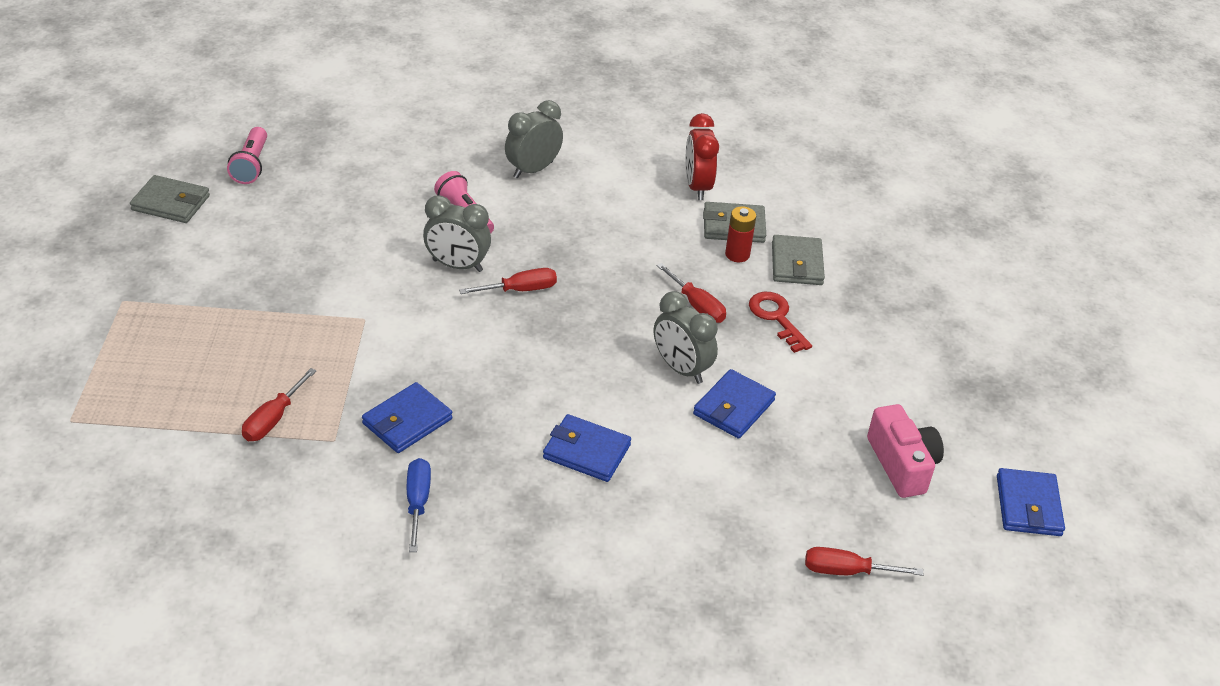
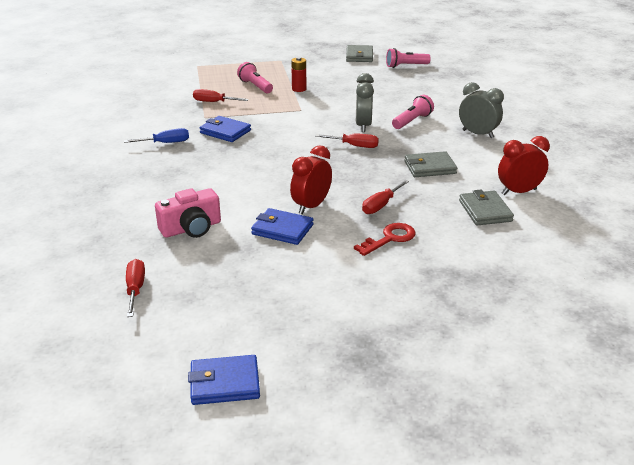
camera: 80 degrees right, 10 degrees down
(231, 355) = (255, 86): none -> pink flashlight
(520, 290) = (354, 146): red screwdriver -> red screwdriver turned 45 degrees counterclockwise
(586, 452) = (220, 183): blue wallet -> none
(681, 369) = (311, 206): grey clock -> red clock
(737, 254) = (452, 215): red battery -> red battery (299, 89)
(797, 264) = (462, 242): grey wallet -> grey wallet (430, 167)
(902, 464) = (251, 309): pink camera -> pink camera (191, 228)

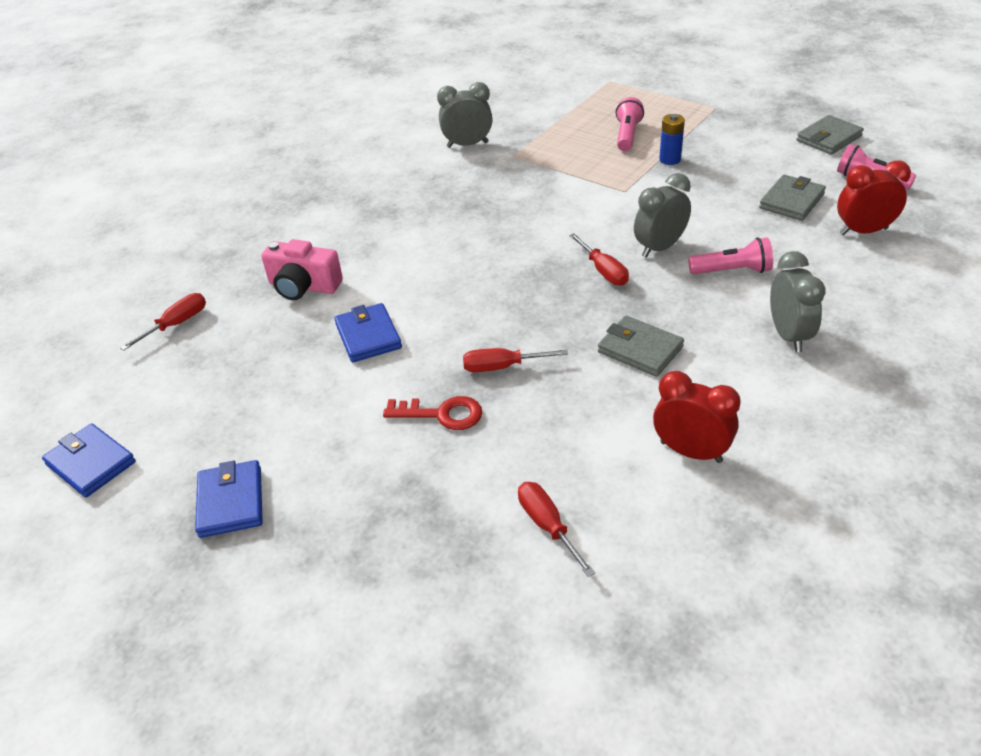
camera: 50 degrees right, 10 degrees up
(164, 122) = (467, 145): none -> grey clock
(165, 143) = (430, 172): blue screwdriver -> none
(214, 102) = (551, 139): red screwdriver -> red screwdriver (547, 526)
(225, 132) = (503, 184): blue wallet -> blue wallet (230, 502)
(299, 89) = (670, 159): red battery -> blue battery
(311, 206) = (435, 325): red clock -> red clock (863, 231)
(485, 211) = (601, 450): grey wallet -> grey wallet (791, 201)

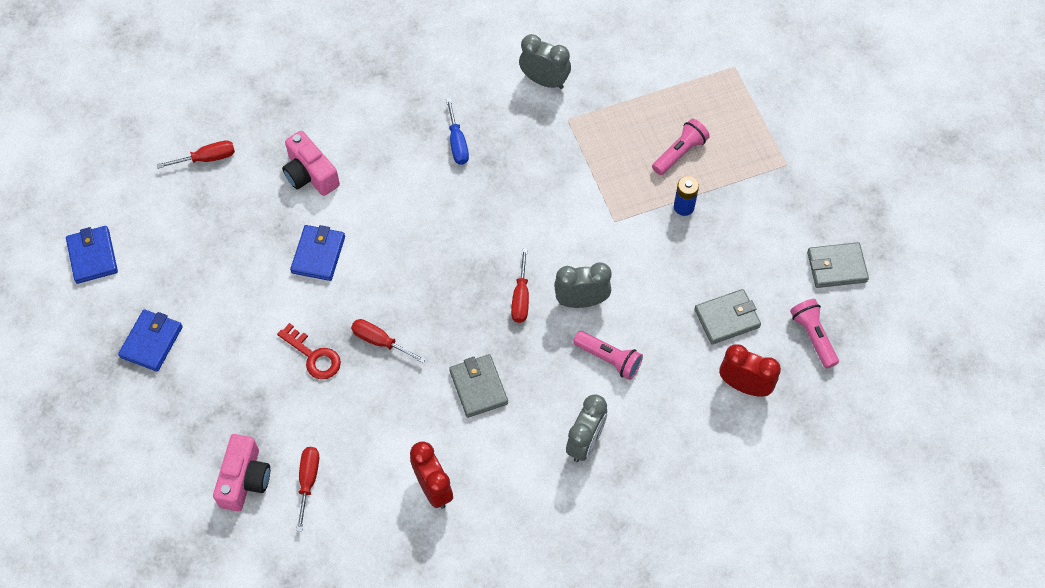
camera: 30 degrees right, 20 degrees up
(430, 207) = (457, 143): none -> blue screwdriver
(469, 569) = (244, 479): none -> pink camera

